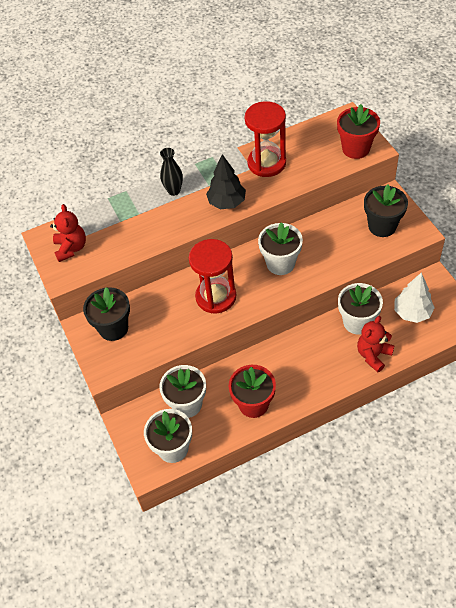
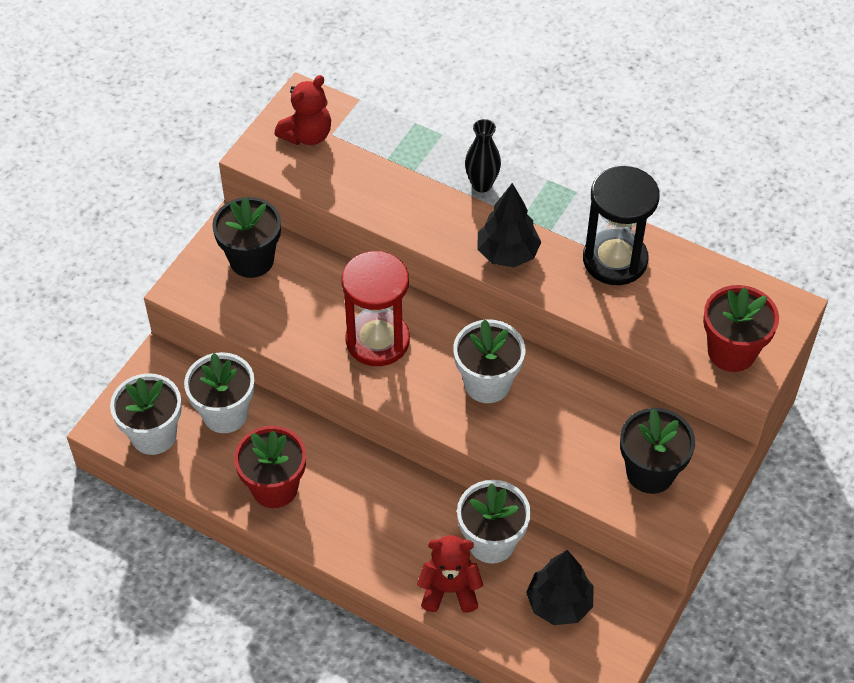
camera: 50 degrees right, 0 degrees up
(266, 163) = (615, 260): red hourglass -> black hourglass
(412, 312) = (559, 603): white tree -> black tree

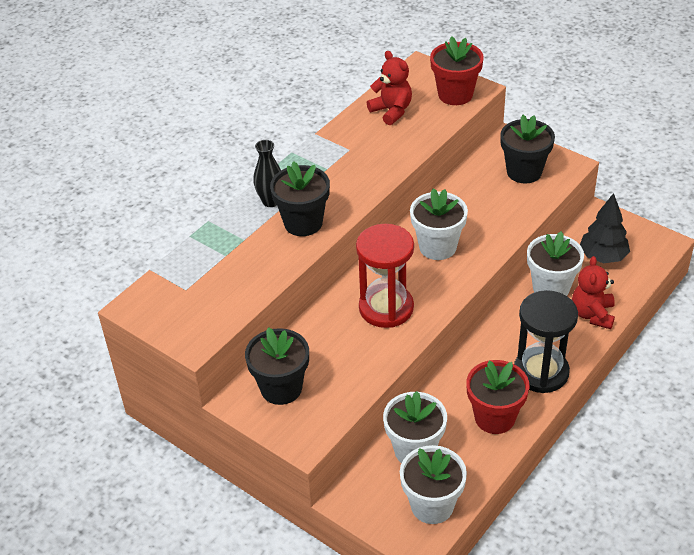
camera: 80 degrees left, 10 degrees down
(307, 135) = (182, 306): red teddy bear -> red teddy bear (391, 111)
(448, 219) = (303, 223): none -> black flower pot
(507, 254) = (346, 193): black tree -> none
(615, 260) = (363, 139): black hourglass -> black hourglass (541, 372)

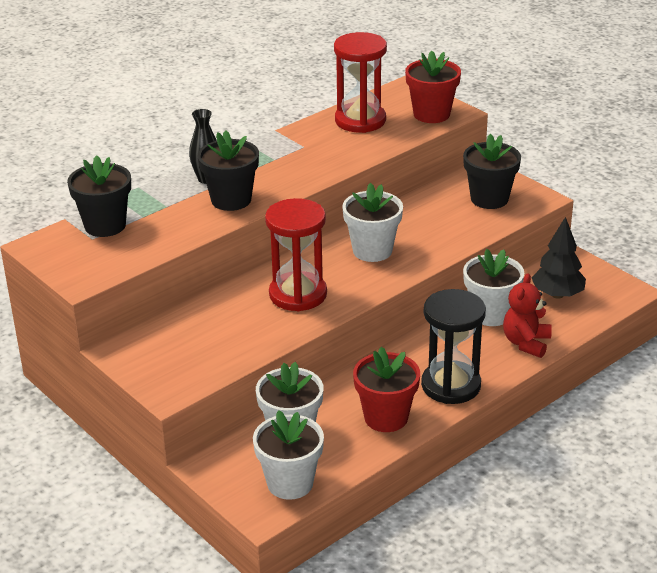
camera: 10 degrees right, 10 degrees down
(281, 388) = (164, 346): black flower pot -> black flower pot (105, 225)
(391, 111) = (360, 120): red teddy bear -> red hourglass

